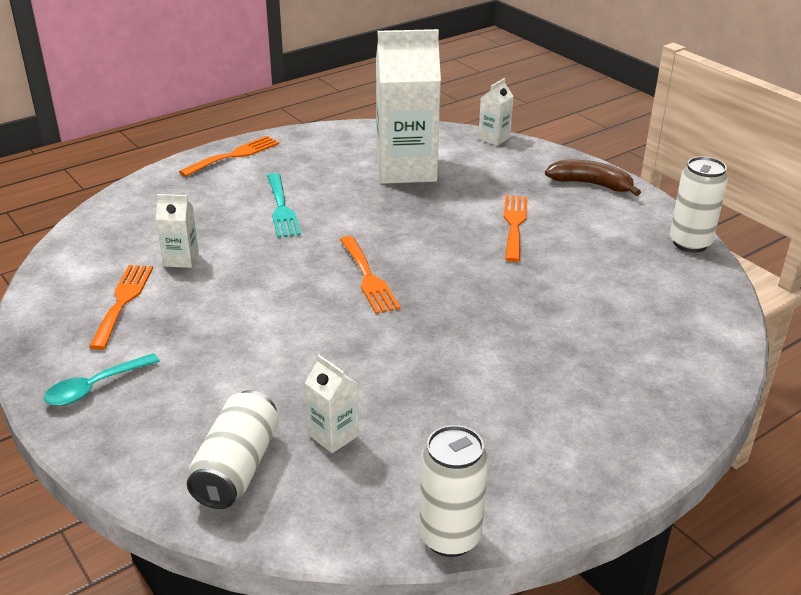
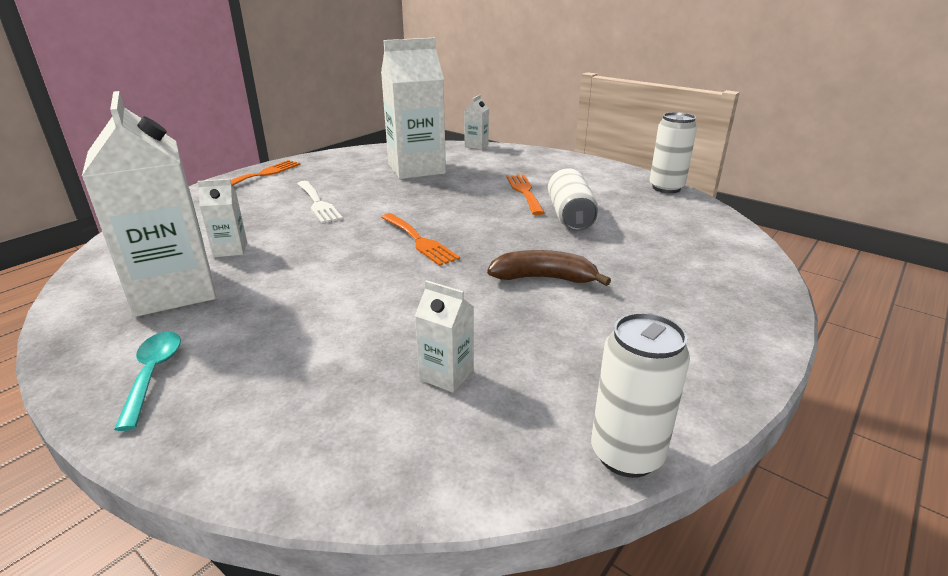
camera: 15 degrees left, 5 degrees down
(95, 387) = (153, 374): turquoise spoon -> turquoise spoon turned 135 degrees clockwise
(123, 301) = (174, 291): orange fork -> white carton
(237, 467) = (349, 428): white can -> white can (570, 216)
(281, 208) = (318, 203): turquoise fork -> white fork
(591, 184) = (567, 163): brown banana -> brown banana (544, 278)

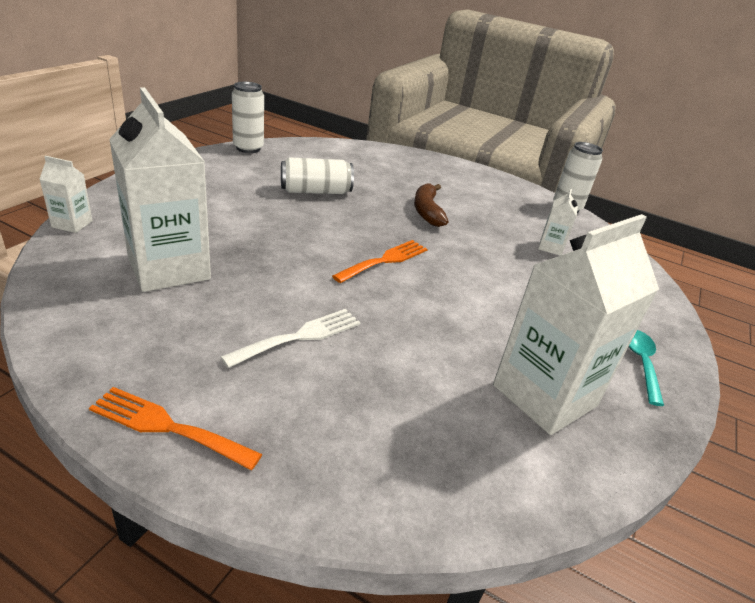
camera: 105 degrees left, 5 degrees up
(153, 374) = (641, 363): turquoise spoon -> turquoise spoon turned 120 degrees clockwise
(230, 249) = (448, 381): white carton -> none
(524, 192) = (258, 205): orange fork -> none

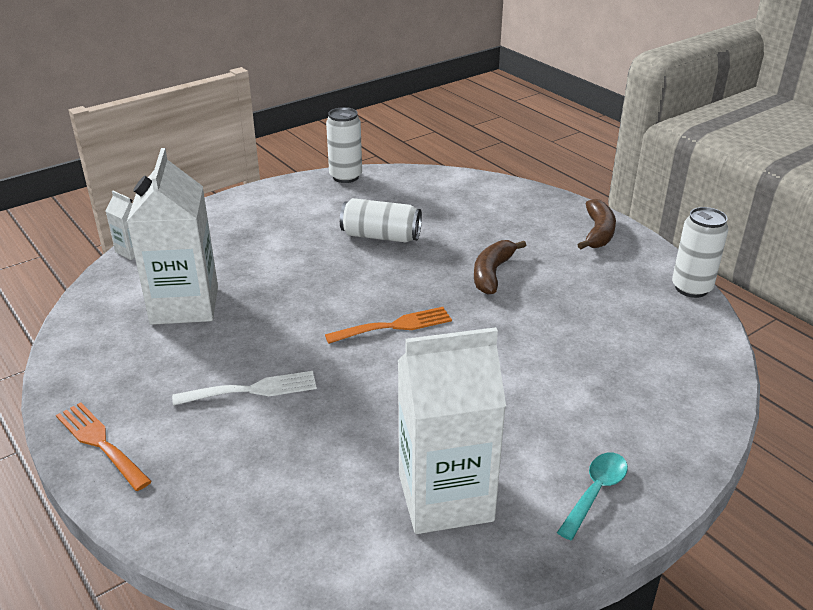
camera: 30 degrees right, 0 degrees up
(476, 177) = (598, 233): none -> brown banana
(550, 247) = (614, 338): white carton -> none

